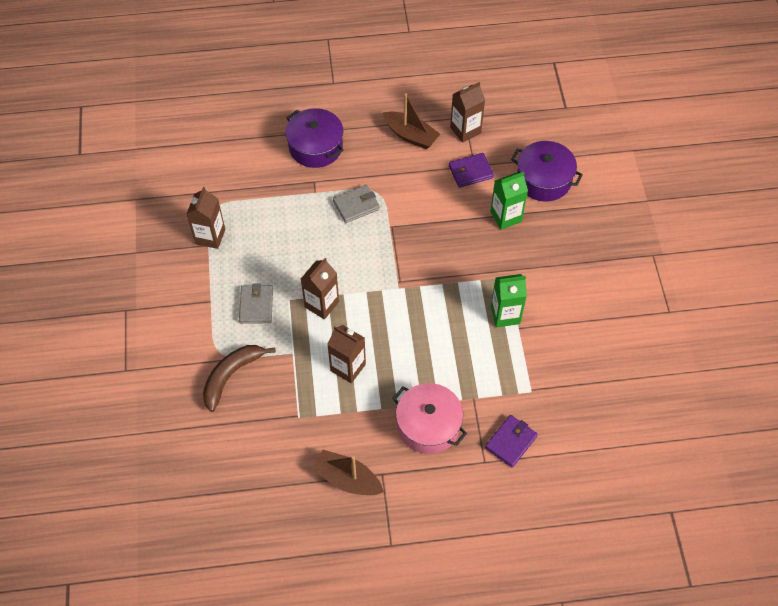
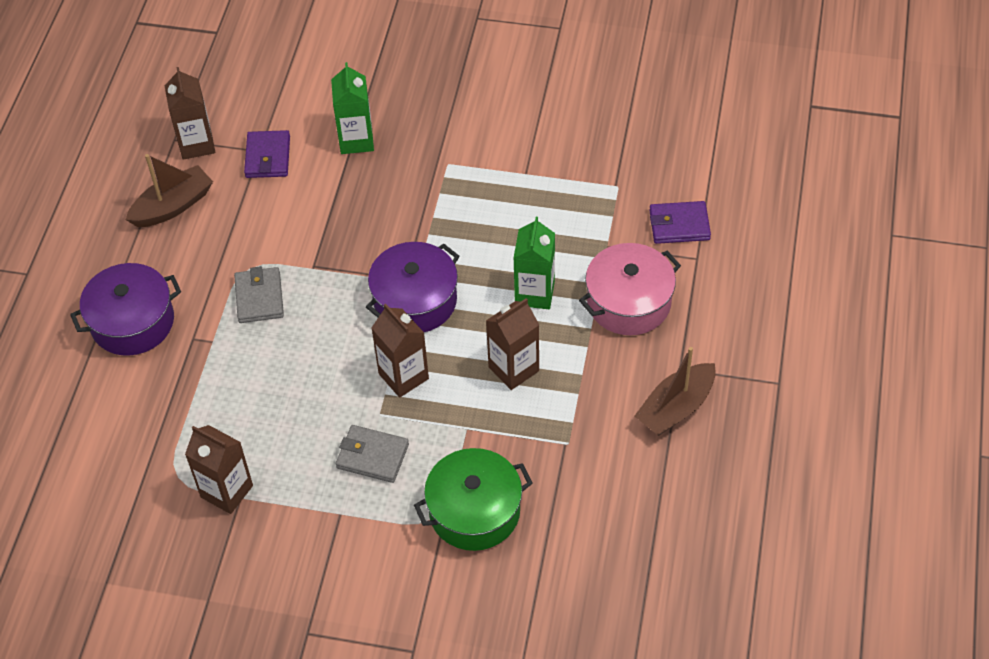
camera: 70 degrees left, 5 degrees down
(231, 375) = (474, 511): brown banana -> green pot
(505, 315) = (501, 181): green carton -> green carton (534, 293)
(511, 442) = (679, 225): purple wallet -> purple wallet turned 60 degrees counterclockwise
(544, 180) = (318, 86): purple pot -> purple pot (415, 300)

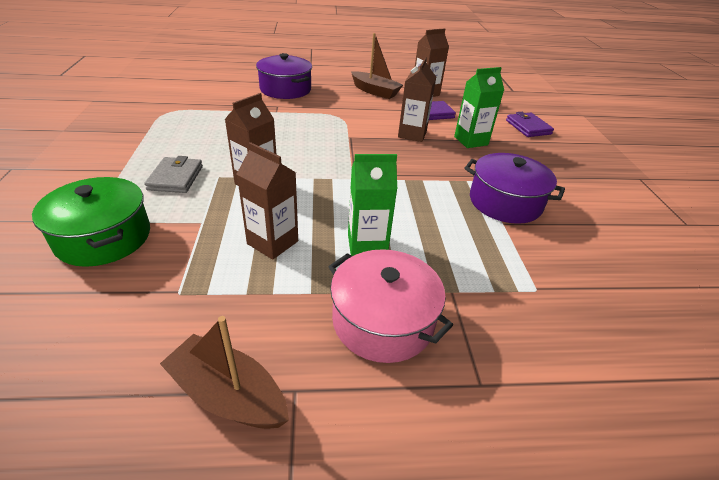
camera: 70 degrees right, 15 degrees down
(227, 491) = (153, 127): brown carton -> brown carton (412, 134)
(259, 297) = (316, 122): grey wallet -> none
(415, 300) = (334, 180): purple pot -> purple pot (505, 202)
(679, 225) = (521, 356): purple wallet -> purple wallet (528, 127)

